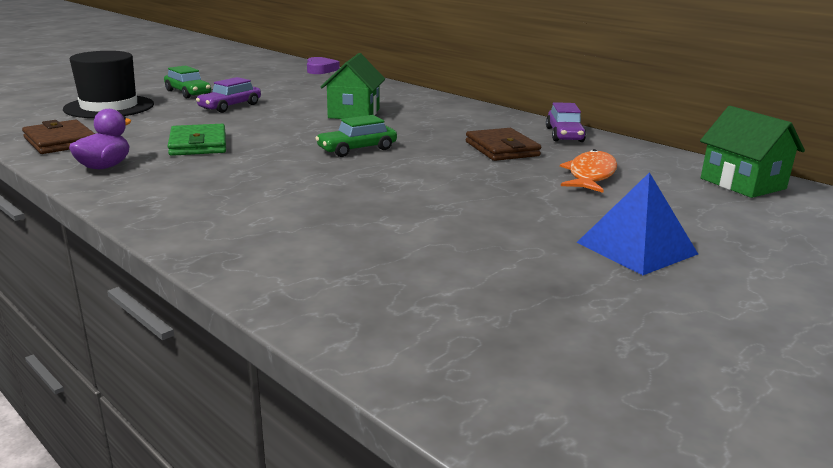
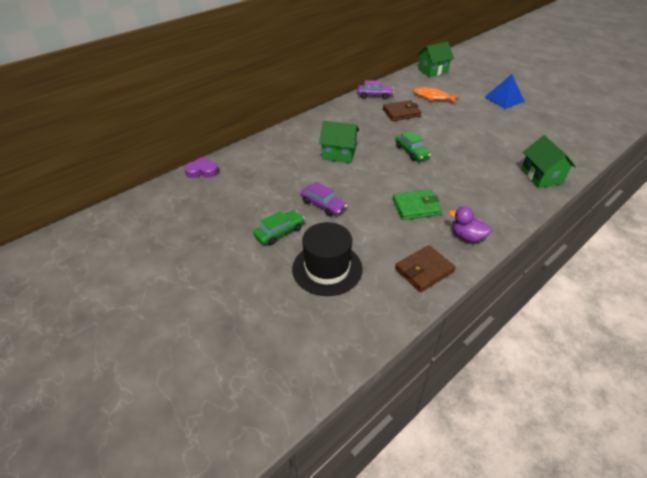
camera: 85 degrees left, 20 degrees up
(245, 242) = (541, 176): none -> green house

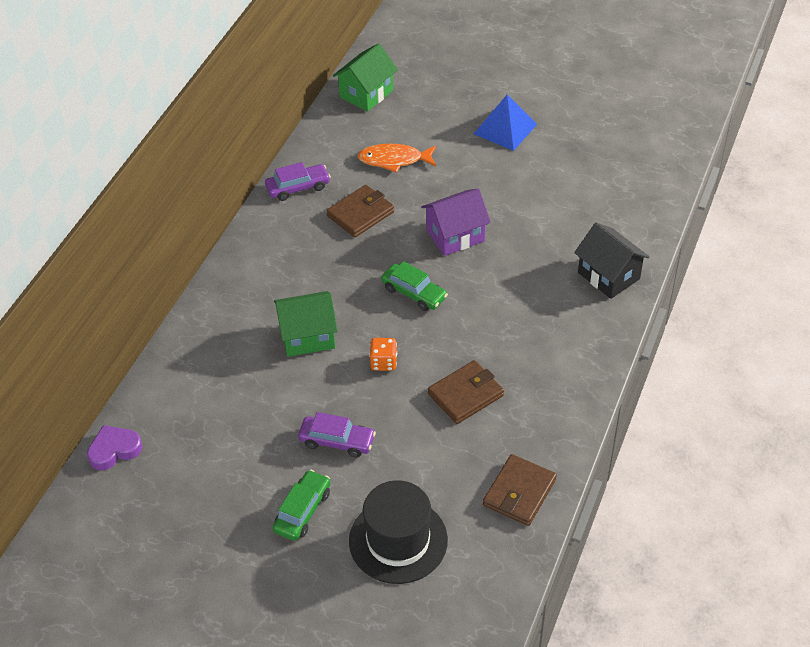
camera: 25 degrees left, 5 degrees up
(374, 177) = (383, 362): none -> orange dice
(416, 207) = (465, 395): green wallet -> brown wallet
(450, 134) = (455, 235): none -> purple house
(467, 236) = (551, 418): purple duck -> none
(541, 176) = (608, 276): green house -> black house

